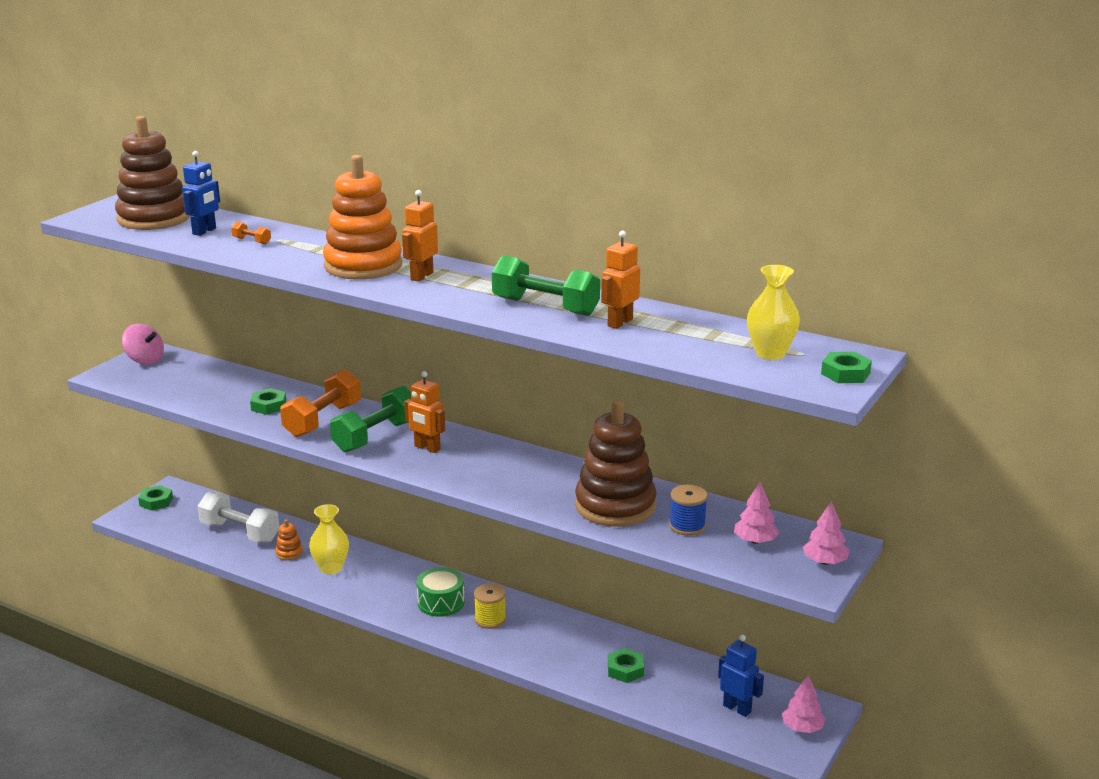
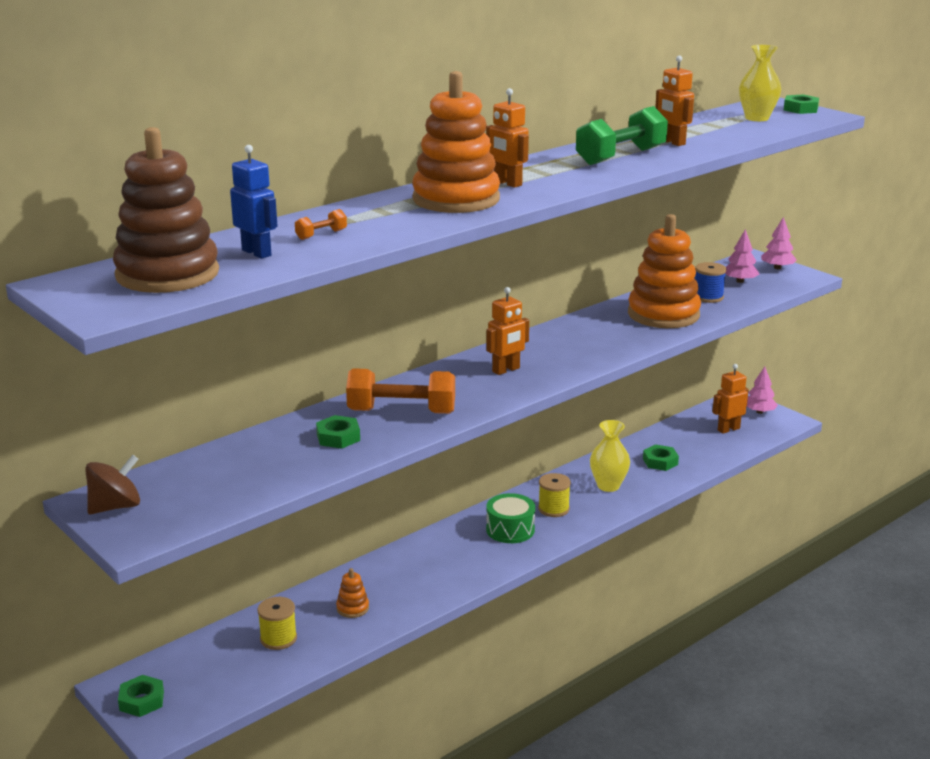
camera: 70 degrees left, 0 degrees up
(145, 360) = (115, 507): pink spinning top -> brown spinning top
(240, 532) = (278, 638): white dumbbell -> yellow spool
(323, 420) = (401, 412): orange dumbbell -> orange dumbbell turned 45 degrees counterclockwise
(331, 568) = (404, 584): yellow vase -> yellow vase (608, 486)
(376, 436) = (462, 390): green dumbbell -> none
(615, 506) = (663, 314): brown stacking toy -> orange stacking toy
(737, 708) = (728, 429): blue robot -> orange robot

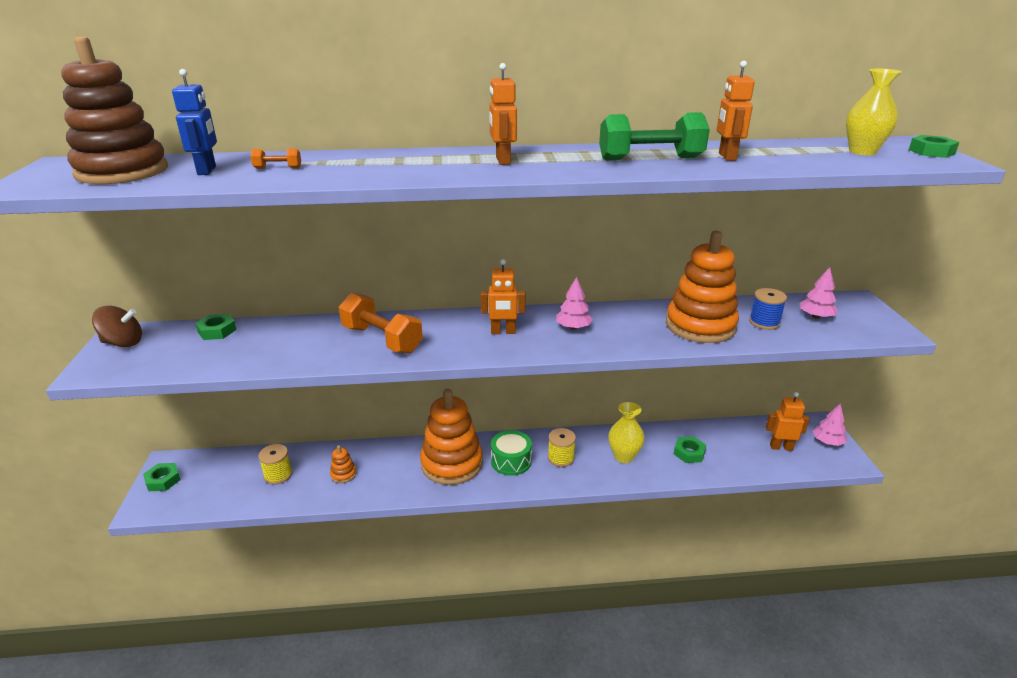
camera: 35 degrees right, 5 degrees up
(338, 437) = (313, 343): green nut -> green nut (217, 331)
(456, 199) = (433, 164): orange stacking toy -> orange stacking toy (451, 464)
(777, 268) = (872, 314): pink tree -> pink tree (573, 327)

